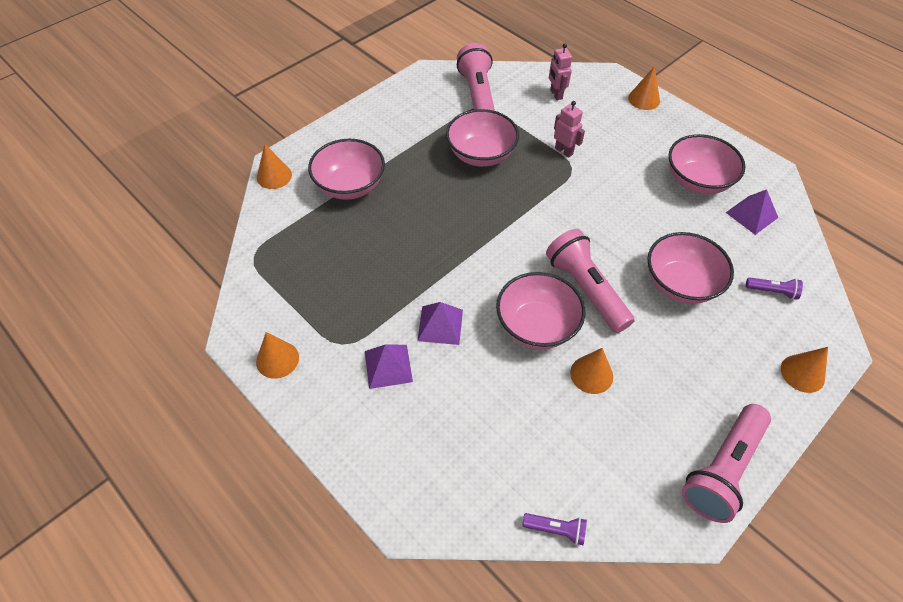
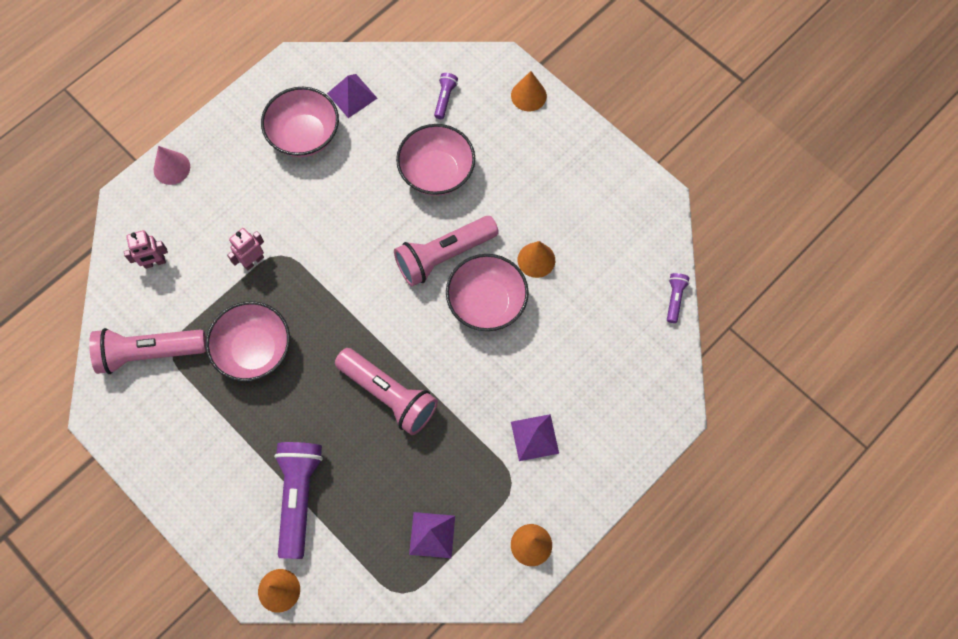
camera: 90 degrees left, 15 degrees up
(350, 186) = (298, 497): pink bowl -> purple flashlight
(440, 325) = (487, 390): purple pyramid -> purple pyramid (432, 535)
(644, 99) = (171, 168): orange cone -> pink cone
(722, 470) = (617, 172): pink flashlight -> pink flashlight (389, 395)

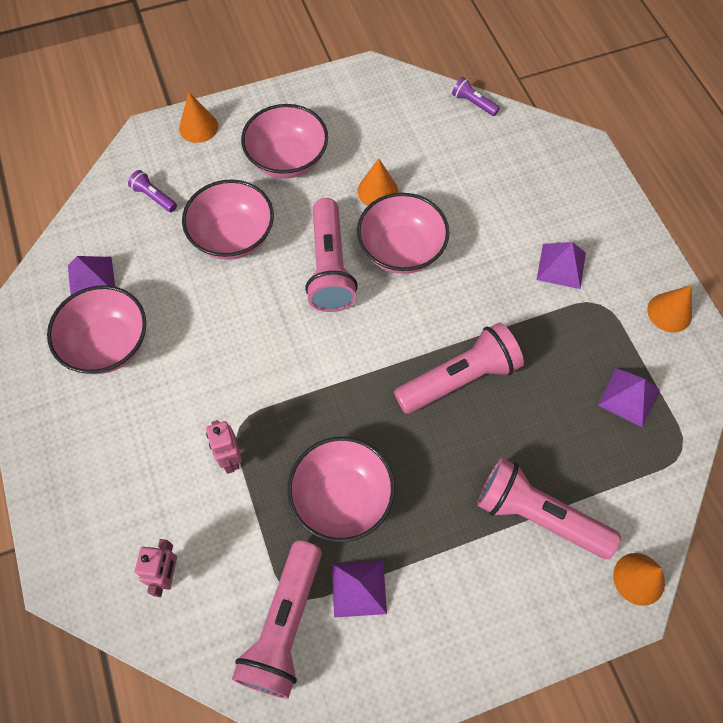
camera: 65 degrees left, 5 degrees down
(171, 168) = (54, 507): pink cone -> none
(193, 390) = (358, 588): none -> purple pyramid
(298, 497) = (537, 515): purple flashlight -> pink flashlight
(531, 177) = (287, 159): none -> pink bowl

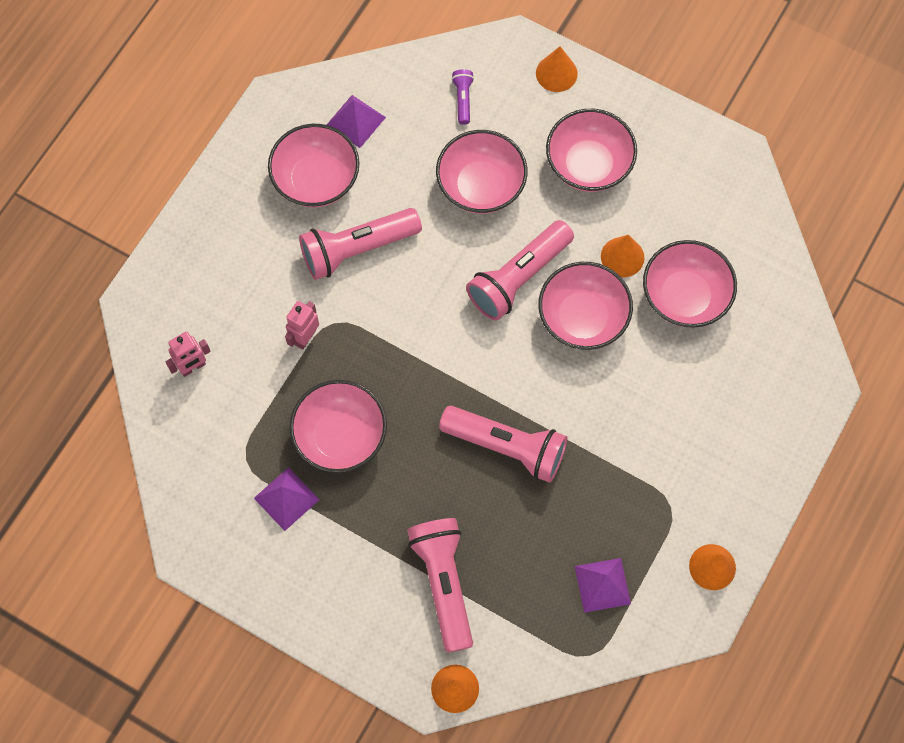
camera: 50 degrees right, 5 degrees up
(285, 626) = (221, 470): pink flashlight -> pink flashlight (357, 249)
(444, 177) = (684, 297): none -> pink bowl
(473, 103) = (786, 262): purple flashlight -> none
(561, 266) = (680, 451): purple pyramid -> none

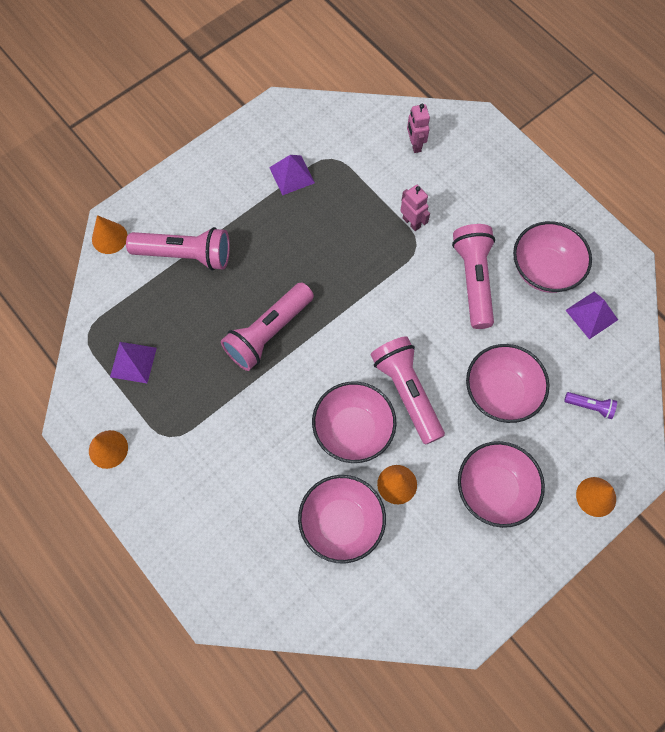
camera: 110 degrees right, 0 degrees up
(340, 436) = (324, 222): pink bowl -> none

